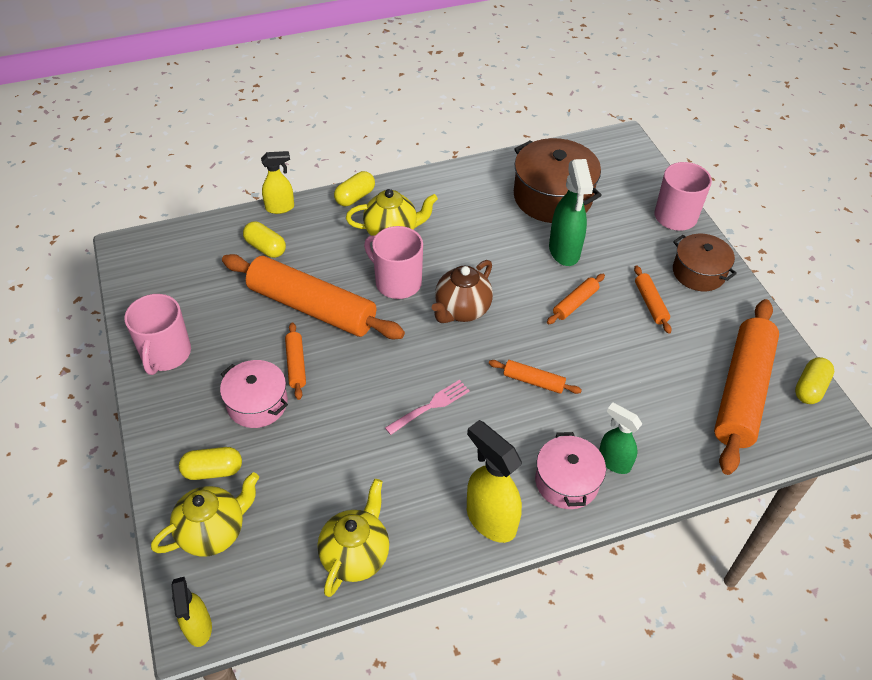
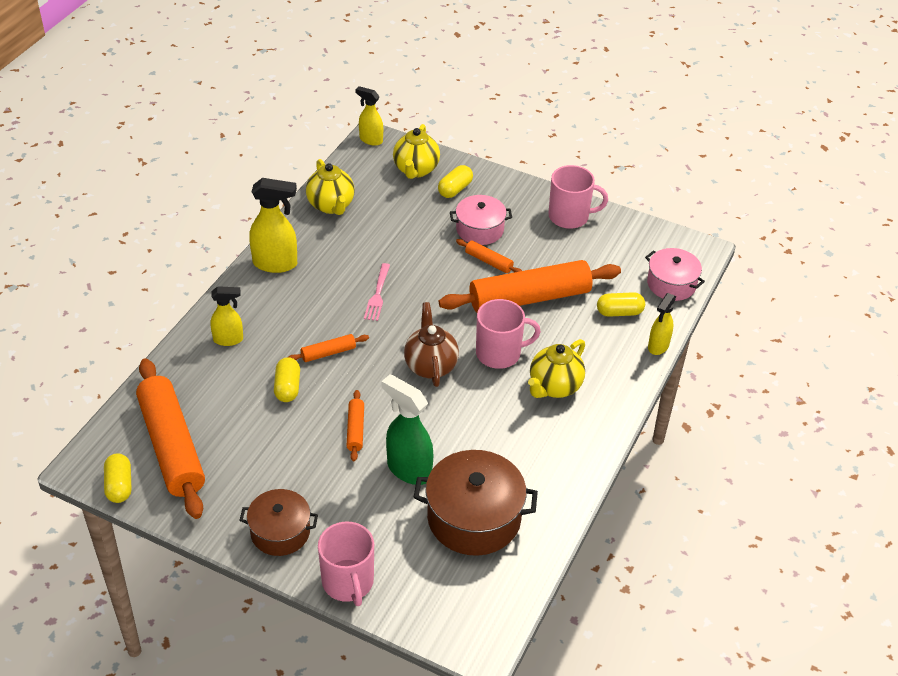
camera: 135 degrees right, 5 degrees down
(166, 354) = (570, 216): pink mug -> pink mug turned 135 degrees clockwise
(355, 197) = (622, 395): yellow capsule -> yellow capsule (287, 387)
(566, 481) = (249, 310): pink pot -> pink pot (671, 284)
(613, 462) = (228, 339): green spray bottle -> yellow spray bottle
(650, 303) = (297, 472): orange rolling pin -> none

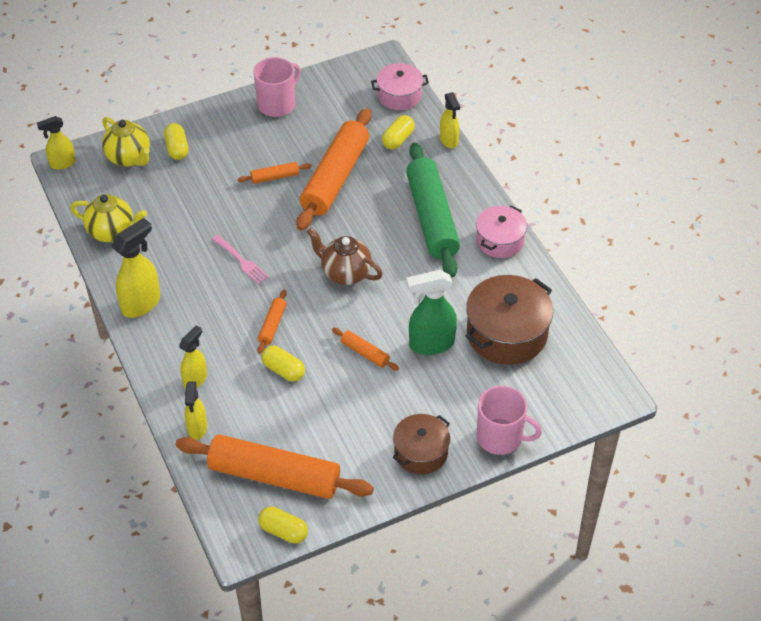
camera: 50 degrees left, 5 degrees up
(180, 370) = (197, 428): none -> yellow spray bottle
(480, 229) = (236, 161): pink pot -> pink pot (500, 240)
(499, 353) = (371, 227): pink mug -> none
(554, 387) = (432, 218): yellow teapot -> green rolling pin

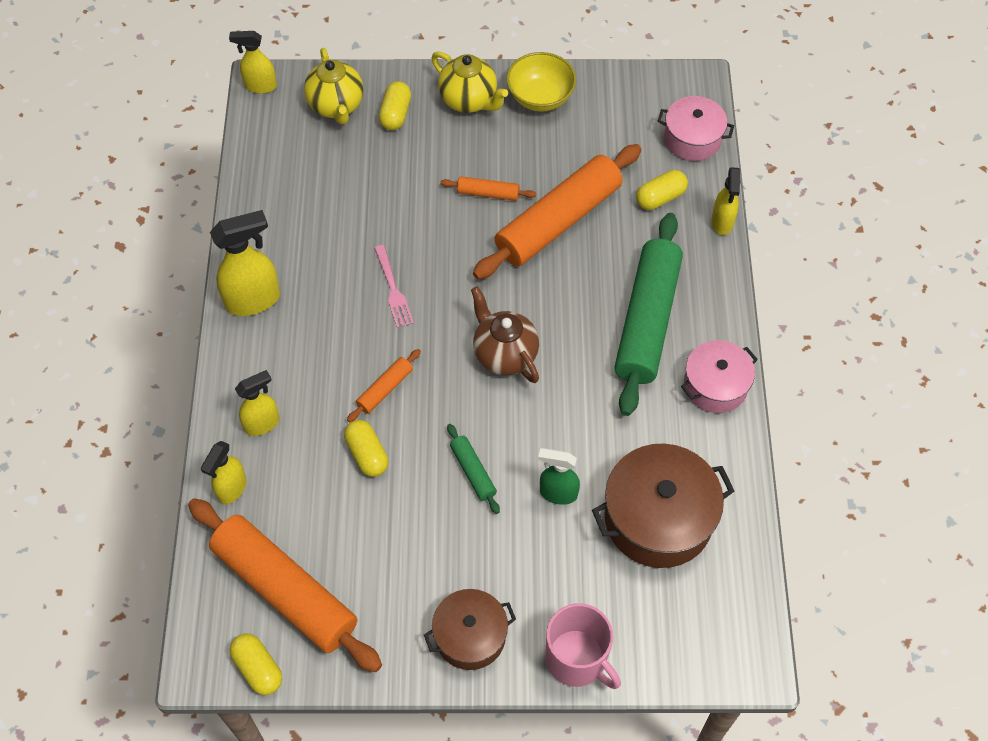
camera: 25 degrees right, 10 degrees up
(112, 232) = (269, 195): yellow teapot -> yellow teapot (469, 100)
(277, 104) = (540, 97): pink mug -> yellow bowl
(365, 353) = (473, 471): orange rolling pin -> green rolling pin
(431, 344) = (557, 493): green spray bottle -> green spray bottle, size x0.63

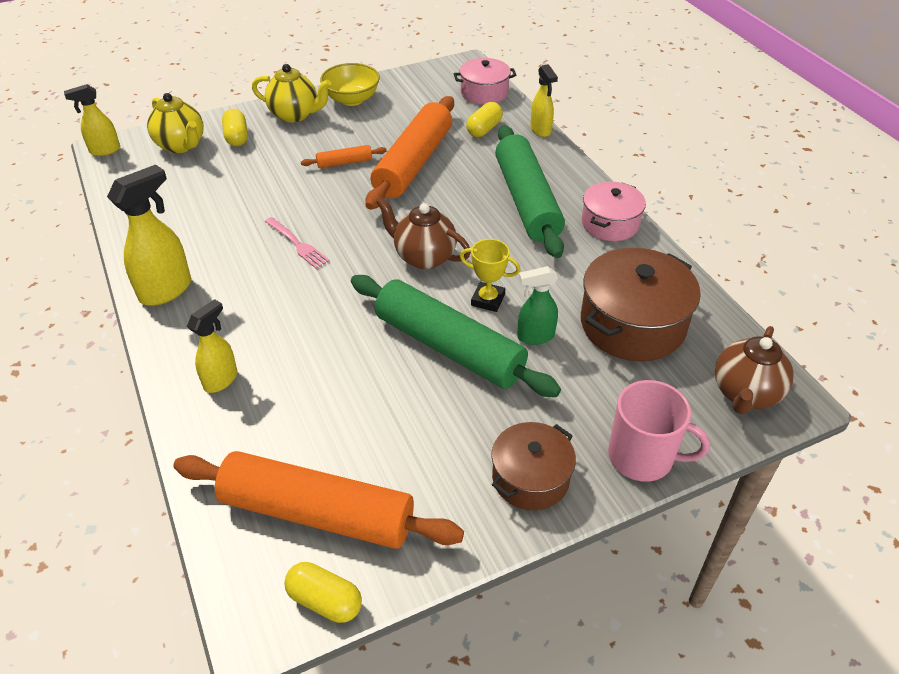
camera: 25 degrees left, 15 degrees down
(232, 489) = (214, 444): yellow spray bottle -> none
(367, 454) = (340, 368): yellow capsule -> none
(385, 389) = (329, 314): orange rolling pin -> none
(473, 471) = (449, 347): green rolling pin -> green rolling pin, size x2.32
(537, 432) = (488, 300): none -> yellow trophy
(713, 639) = (745, 394): none -> brown teapot

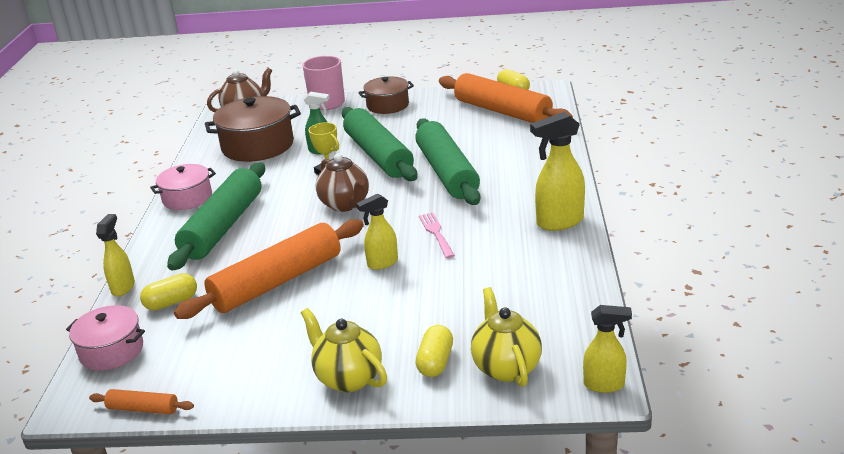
camera: 150 degrees left, 15 degrees down
(221, 380) = (534, 165): yellow spray bottle -> yellow spray bottle (382, 263)
(334, 337) = (447, 173): none -> green rolling pin
(344, 163) = (341, 299): orange rolling pin -> orange rolling pin (143, 408)
(352, 99) = (264, 384): yellow bowl -> none

